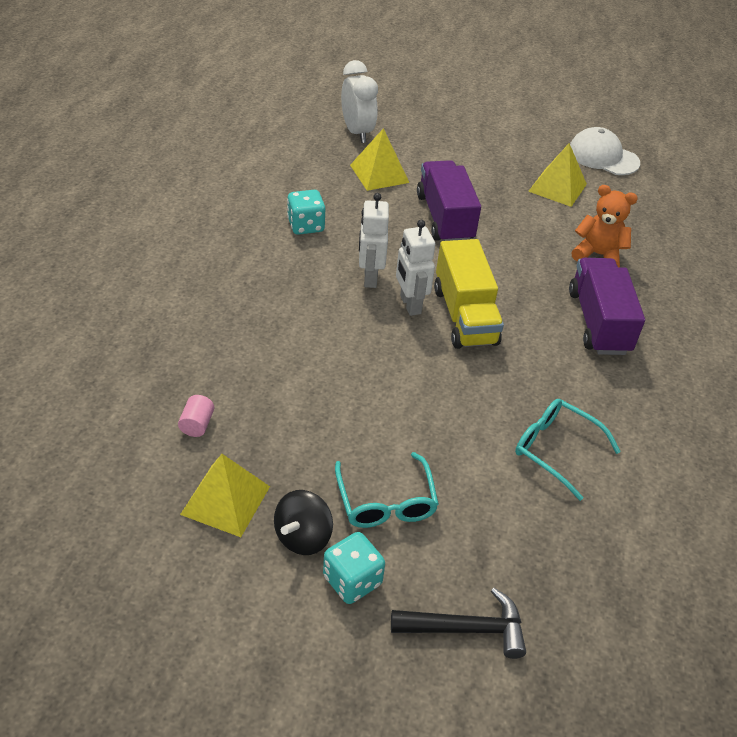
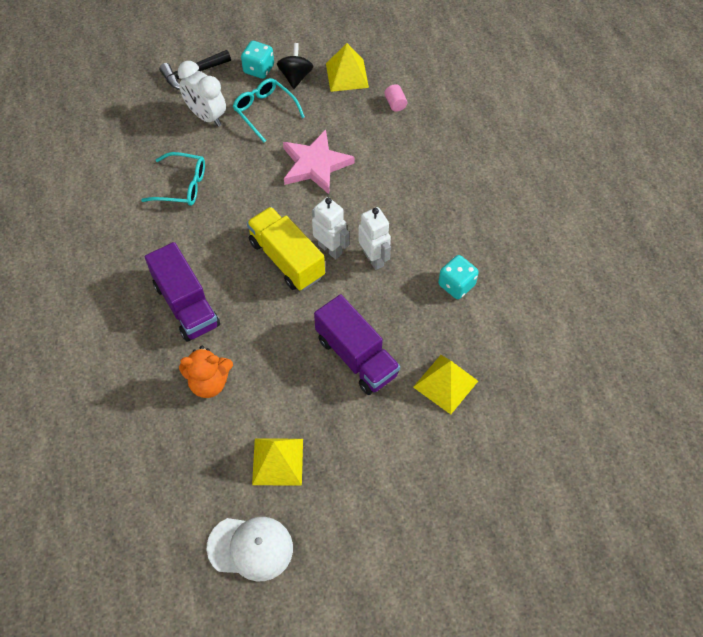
camera: 155 degrees right, 15 degrees up
(357, 132) = (506, 435): white clock -> white clock (206, 116)
(365, 396) = (315, 165): none -> pink star

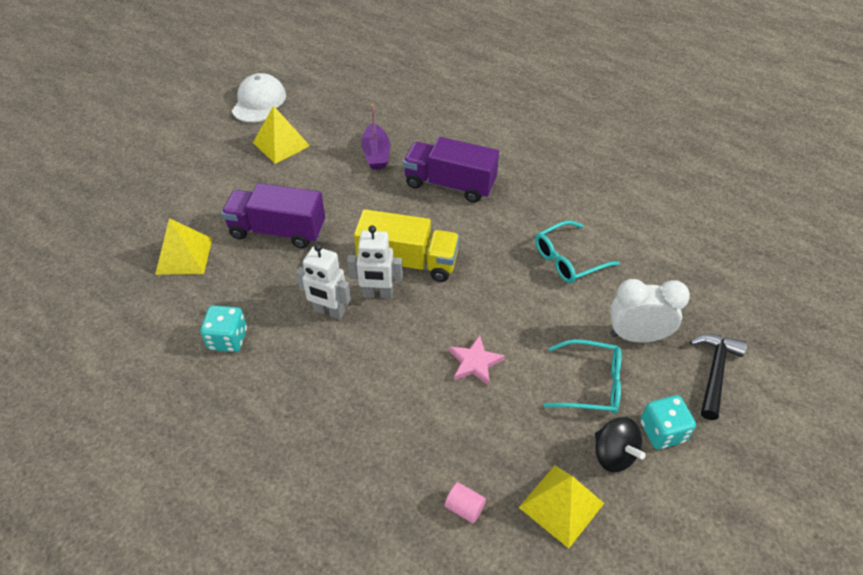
camera: 140 degrees right, 10 degrees down
(209, 382) = (376, 154): orange teddy bear -> purple boat
(250, 548) = (259, 102): white cap -> white cap turned 135 degrees clockwise
(315, 165) = (475, 362): pink star -> pink star, size x0.58

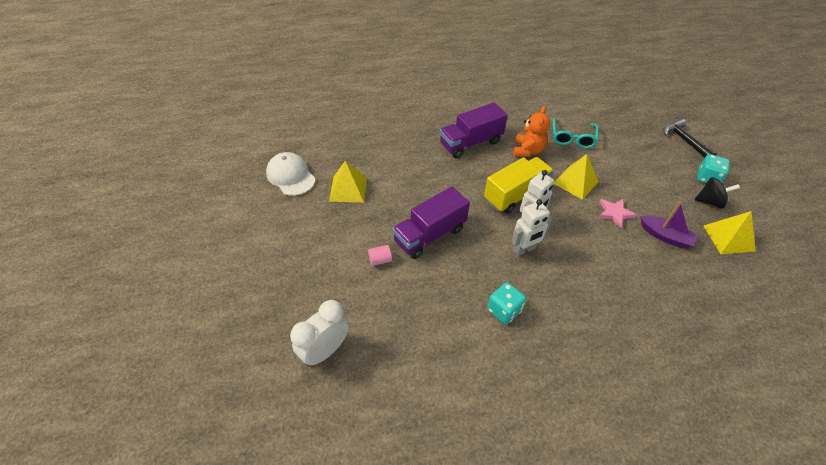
camera: 50 degrees left, 0 degrees up
(184, 256) = (403, 294): yellow pyramid -> yellow pyramid (575, 182)
(376, 154) = (410, 155): purple boat -> purple boat (665, 236)
(464, 508) = (708, 274): pink cylinder -> pink cylinder (380, 260)
(494, 233) = (527, 150): none -> orange teddy bear
(590, 384) = (661, 182): turquoise glasses -> none
(637, 336) = (643, 149): white clock -> white clock (324, 351)

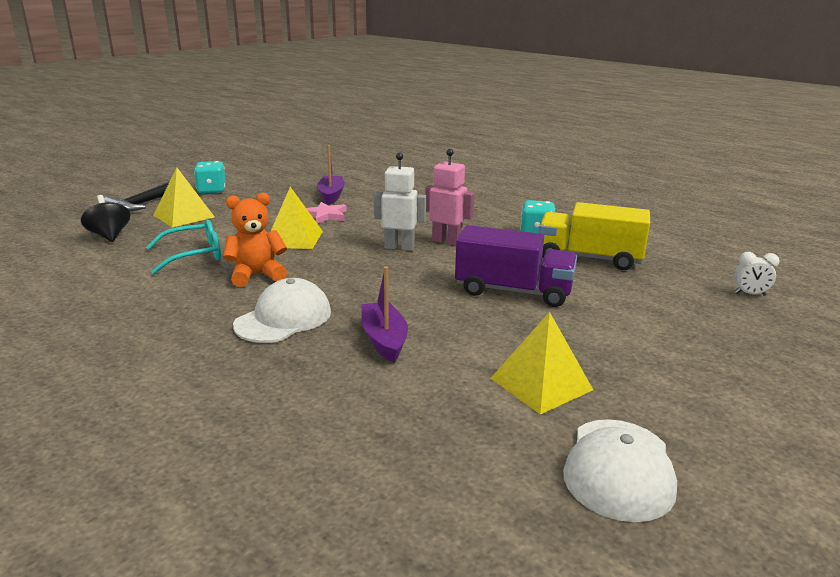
camera: 125 degrees left, 25 degrees down
(324, 351) = (750, 294): white clock -> white clock, size x0.51
(380, 260) = (603, 307): pink cylinder -> none
(424, 163) = (384, 340): none -> purple boat
(470, 143) = (283, 318): purple truck -> white cap
(516, 195) = (363, 263): yellow truck -> yellow truck (589, 258)
(524, 250) = (447, 241): white robot -> pink robot
(710, 202) = (253, 187): black spinning top -> black spinning top (109, 236)
(728, 238) = (300, 178): yellow pyramid -> yellow pyramid (184, 216)

